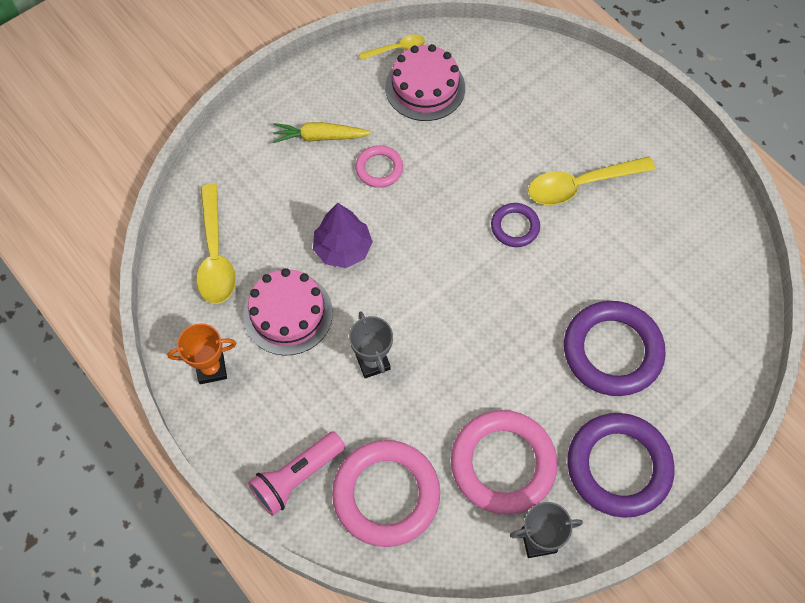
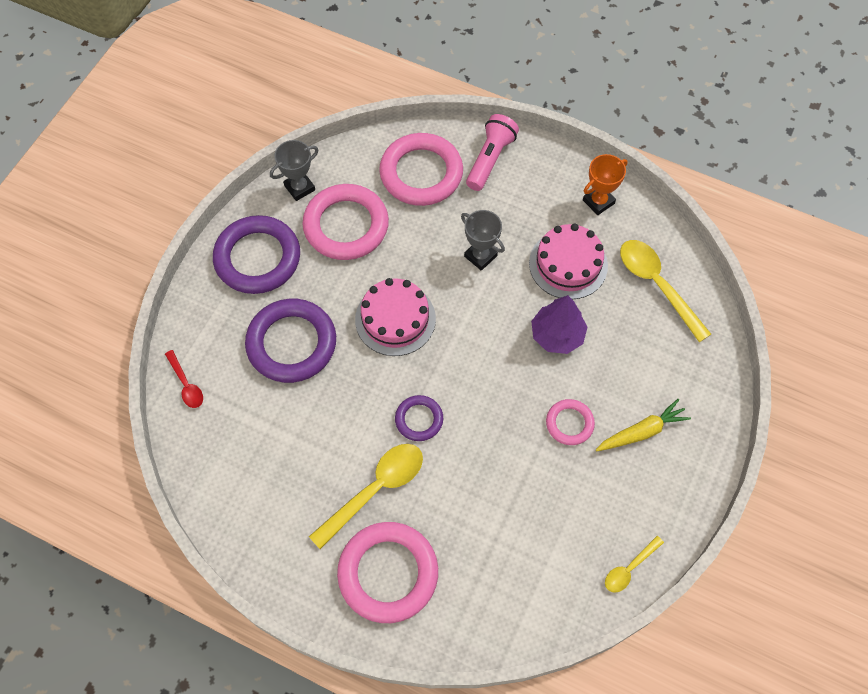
camera: 155 degrees right, 0 degrees up
(425, 87) = (575, 533): pink cake -> pink cake (395, 319)
(595, 120) = (388, 573): none -> pink ring
(735, 354) = (186, 384): none -> red spoon

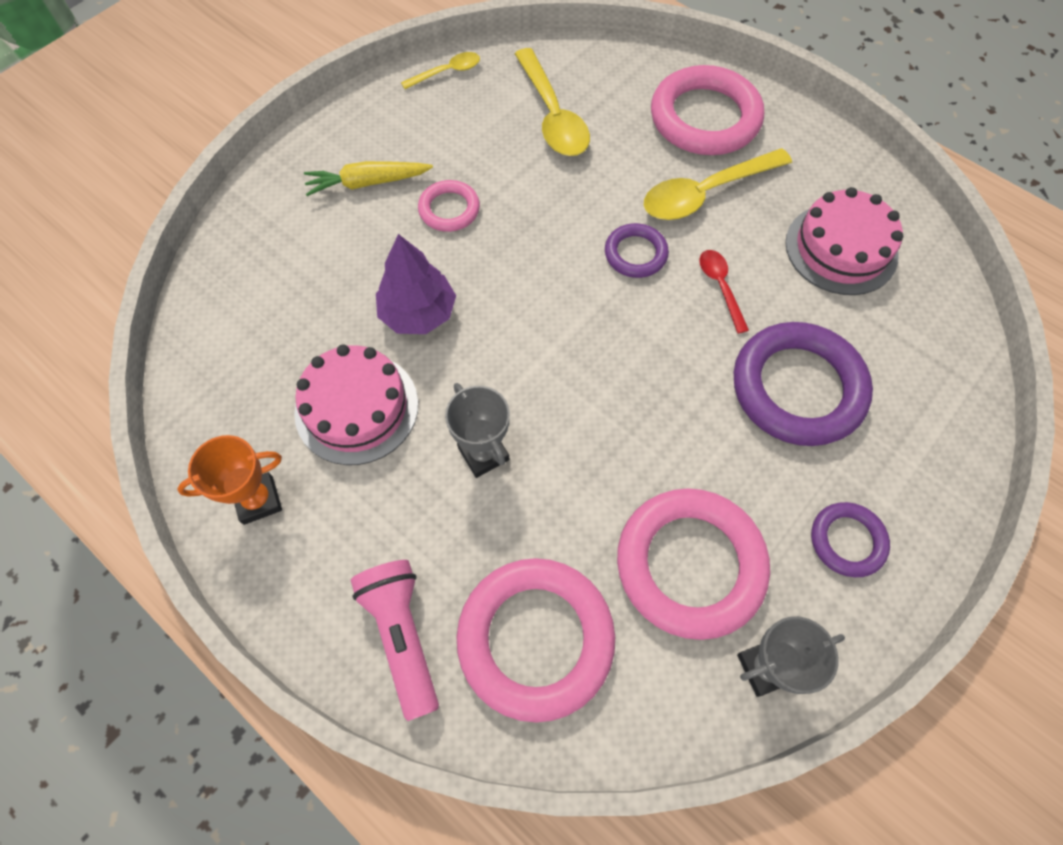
camera: 165 degrees left, 0 degrees up
(186, 384) = (953, 366): red spoon -> red spoon (720, 287)
(257, 258) = (847, 541): purple ring -> purple ring, size x0.52
(395, 319) = (639, 387): pink cake -> pink cake (841, 249)
(490, 159) = (402, 635): pink flashlight -> pink flashlight turned 120 degrees clockwise
(657, 285) = (247, 346): yellow spoon -> yellow spoon (552, 115)

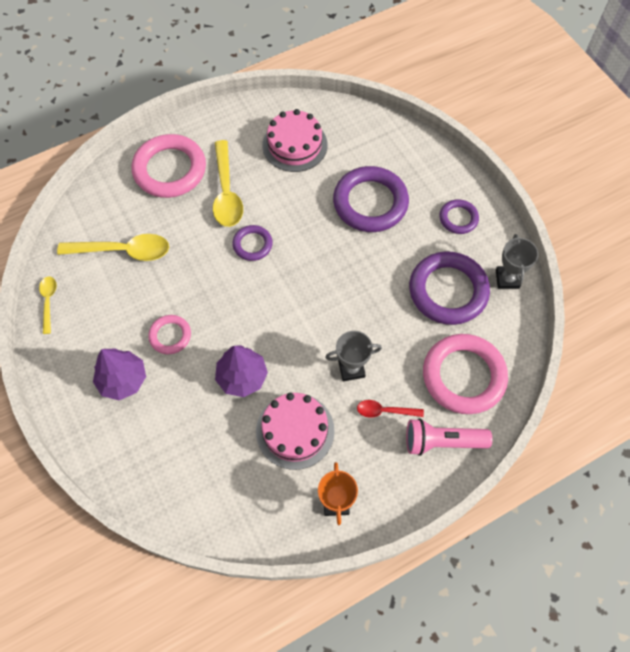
camera: 70 degrees left, 0 degrees up
(367, 183) = (123, 380): yellow carrot -> purple tree
(690, 564) = (448, 291): pink ring -> purple ring
(720, 287) = (294, 211): red spoon -> red spoon (385, 411)

